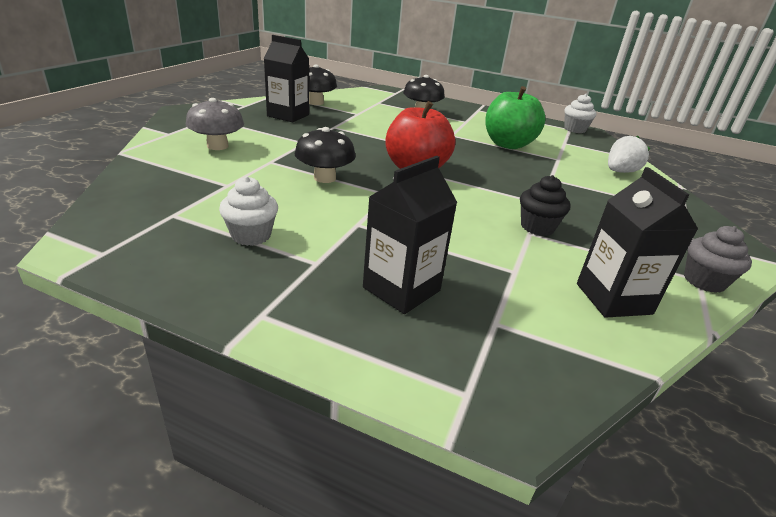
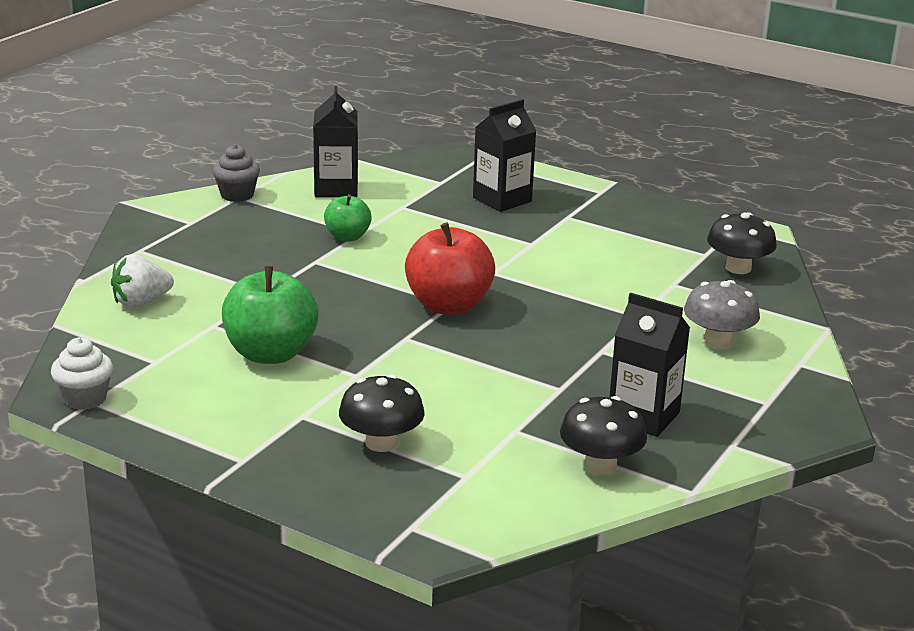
camera: 170 degrees left, 5 degrees down
(251, 235) = (627, 236): white cupcake -> none
(324, 178) = (567, 292): black mushroom -> black mushroom (738, 268)
(537, 227) = (347, 237): black cupcake -> green apple

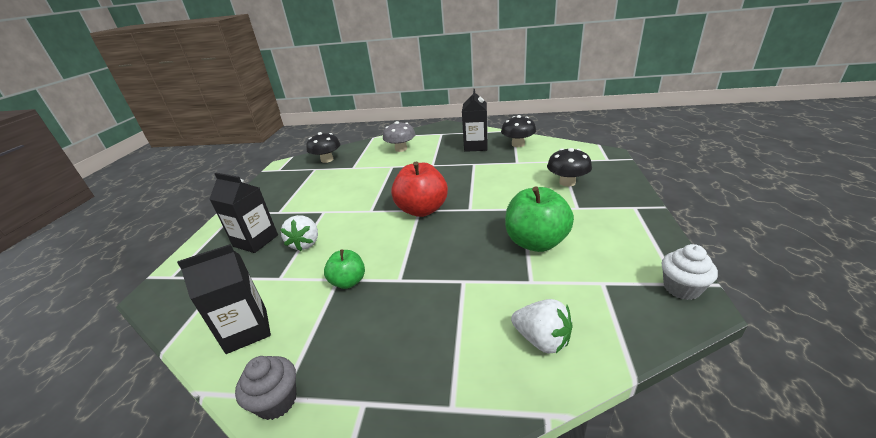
camera: 110 degrees left, 5 degrees up
(457, 224) = (305, 243): none -> white strawberry

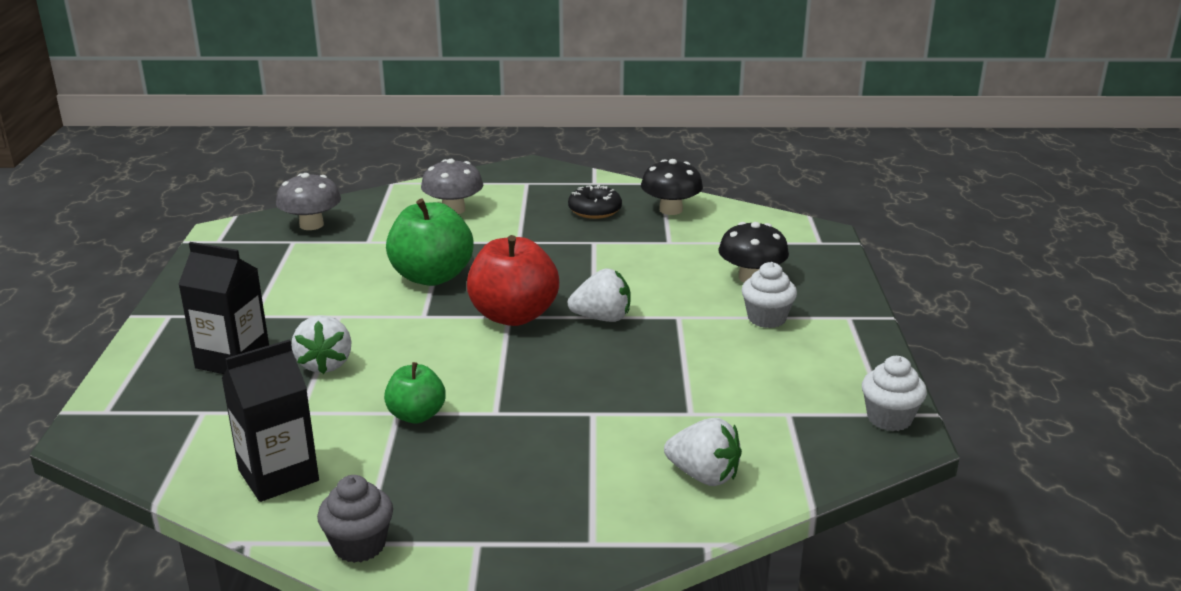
camera: 10 degrees left, 5 degrees down
(327, 160) = (311, 225): black mushroom -> grey mushroom
(475, 210) = (602, 318): none -> white strawberry
(476, 146) = (595, 210): black carton -> black donut
(536, 242) = (699, 364): green apple -> green apple (432, 277)
(579, 209) = (766, 318): none -> white cupcake

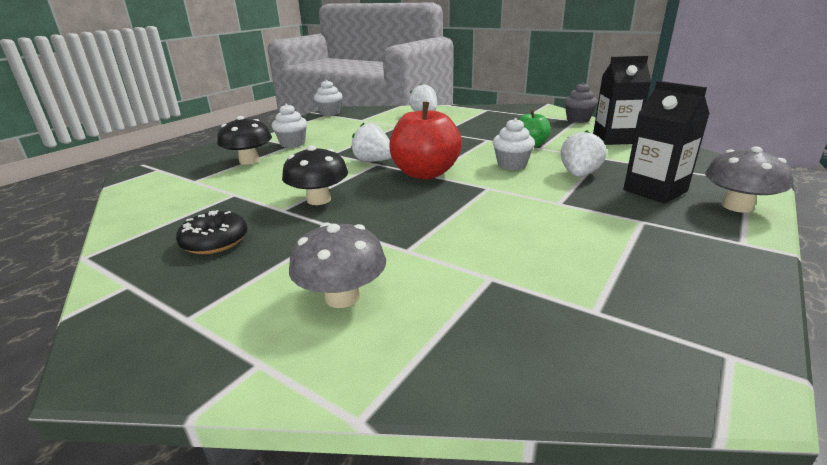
camera: 145 degrees left, 0 degrees up
(311, 225) = (560, 338): grey mushroom -> grey mushroom (737, 206)
(419, 359) = (511, 165): none -> white cupcake
(432, 277) = (455, 214): green apple -> none
(670, 210) = (162, 221): black mushroom -> black mushroom (319, 200)

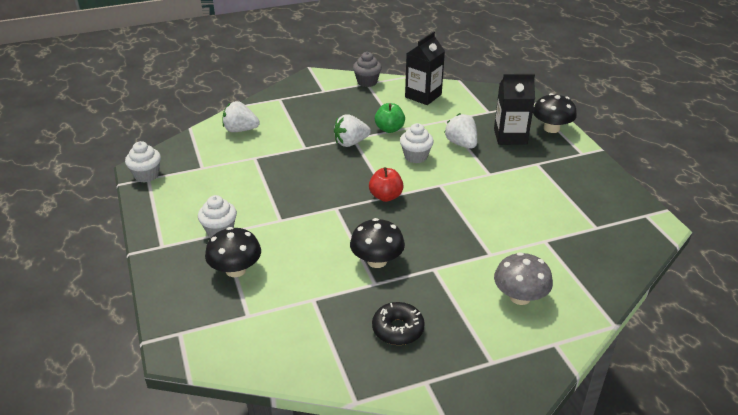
camera: 55 degrees left, 10 degrees up
(373, 161) = (329, 207): white strawberry -> white strawberry (351, 143)
(425, 173) = (386, 196): red apple -> red apple, size x0.57
(737, 206) = (551, 128): grey mushroom -> black mushroom

